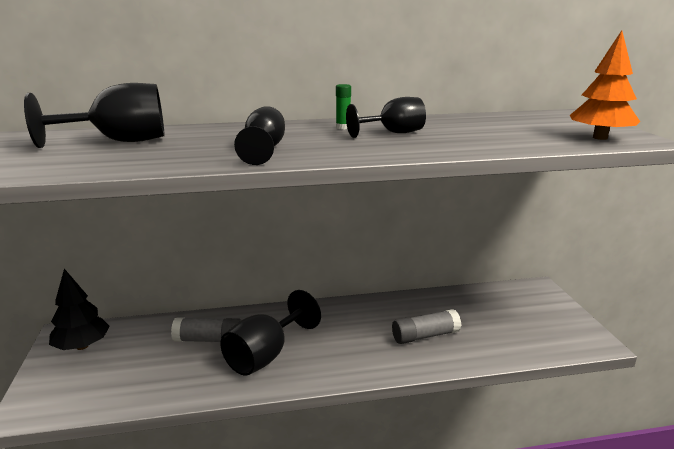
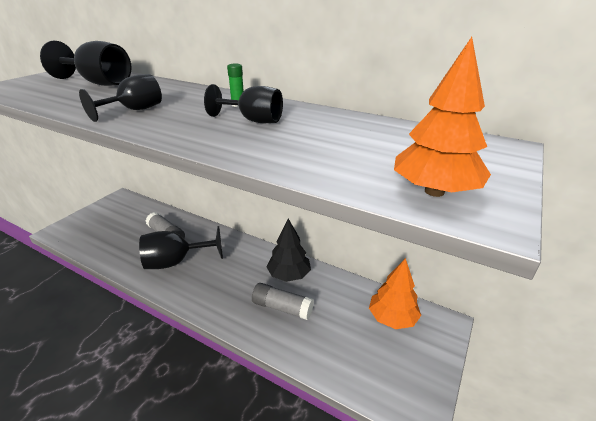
camera: 40 degrees right, 10 degrees up
(82, 346) = (117, 208): black tree -> black tree (289, 275)
(506, 301) = (392, 318): none -> orange tree

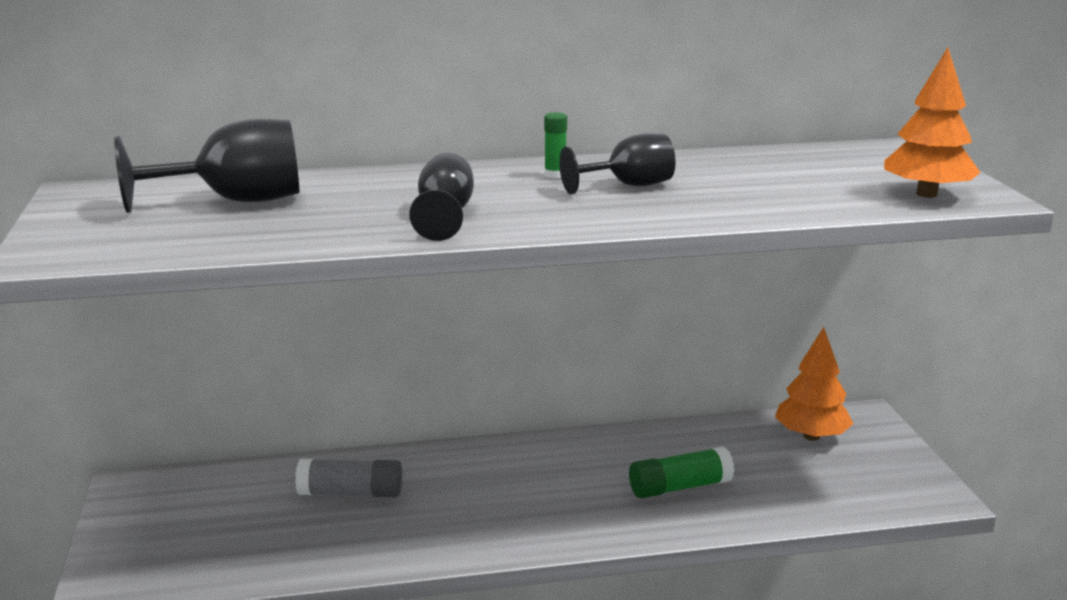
camera: 40 degrees left, 10 degrees down
(176, 262) = (438, 514): black goblet -> none
(282, 307) = (679, 487): grey glue stick -> green glue stick
(289, 275) = (631, 452): black tree -> none

